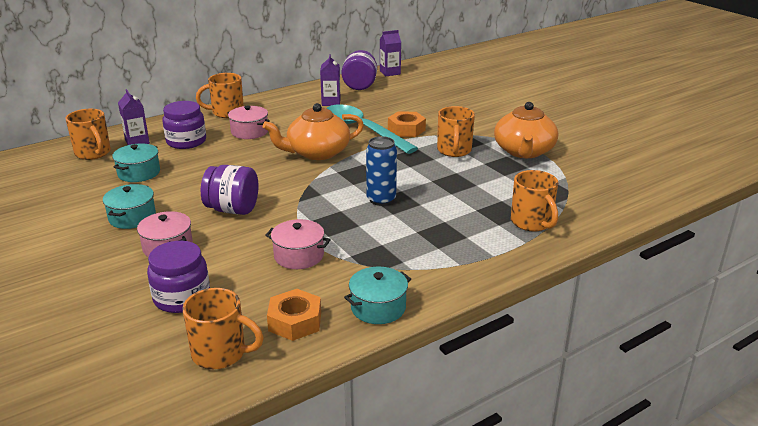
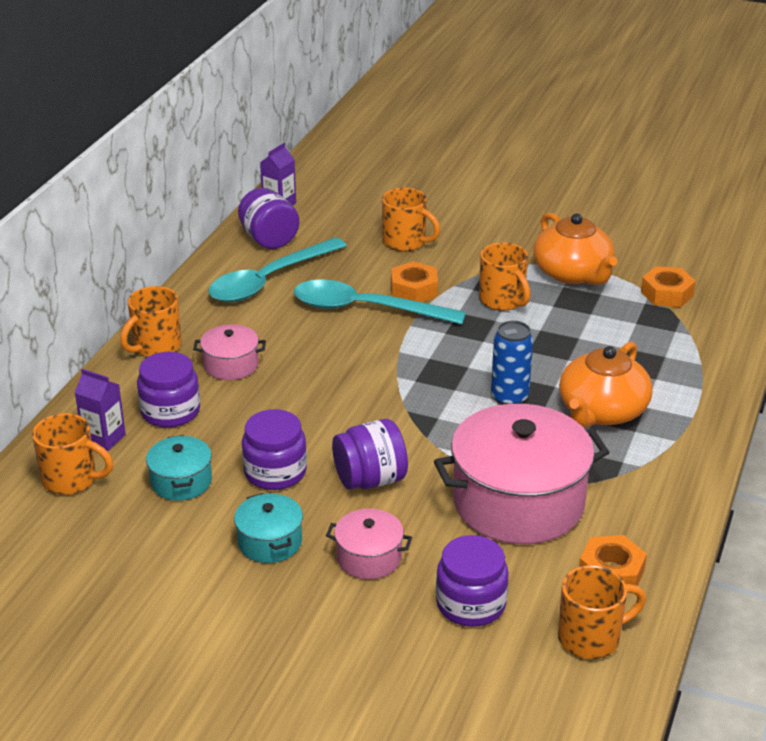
camera: 35 degrees left, 5 degrees up
(190, 186) = (275, 472): none -> purple jar
(299, 256) = (518, 502): pink pot -> pink pot, size x2.12
(317, 152) = (356, 363): orange teapot -> orange teapot (602, 411)
(331, 102) = (269, 280): purple carton -> turquoise spoon
(378, 307) = (663, 521): turquoise pot -> none
(532, 223) = (682, 363): orange mug -> orange mug (406, 242)
(578, 181) = (667, 294): none -> orange nut

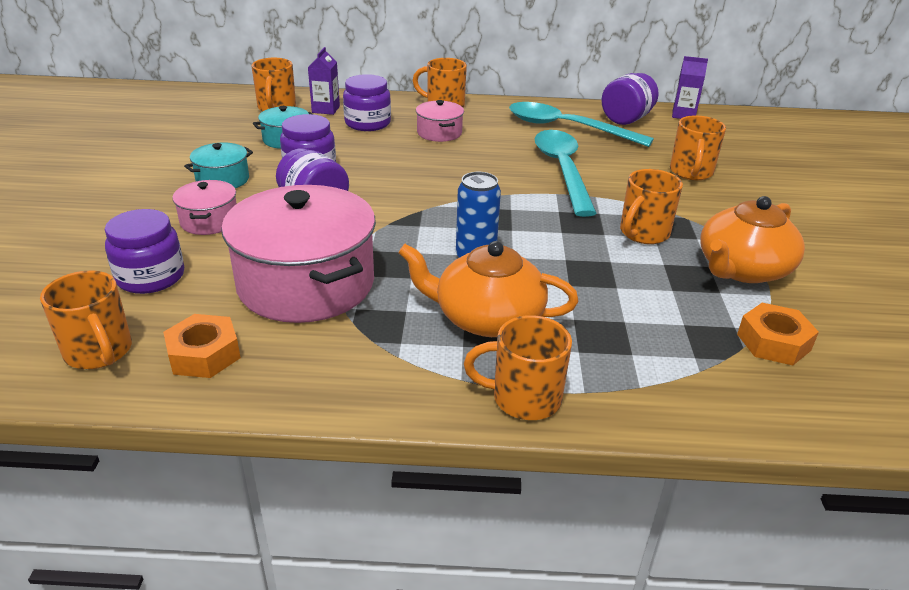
camera: 70 degrees right, 0 degrees up
(414, 289) = (615, 187): orange nut -> none
(703, 416) = (523, 398): none -> orange mug

